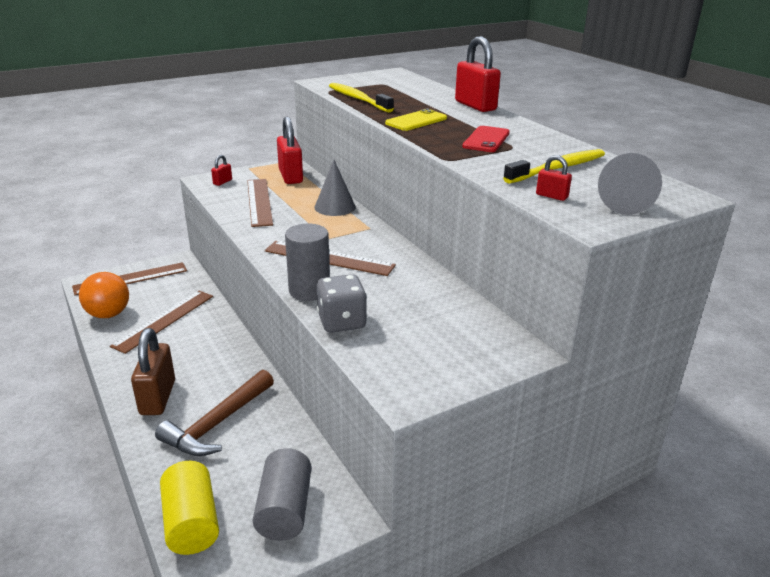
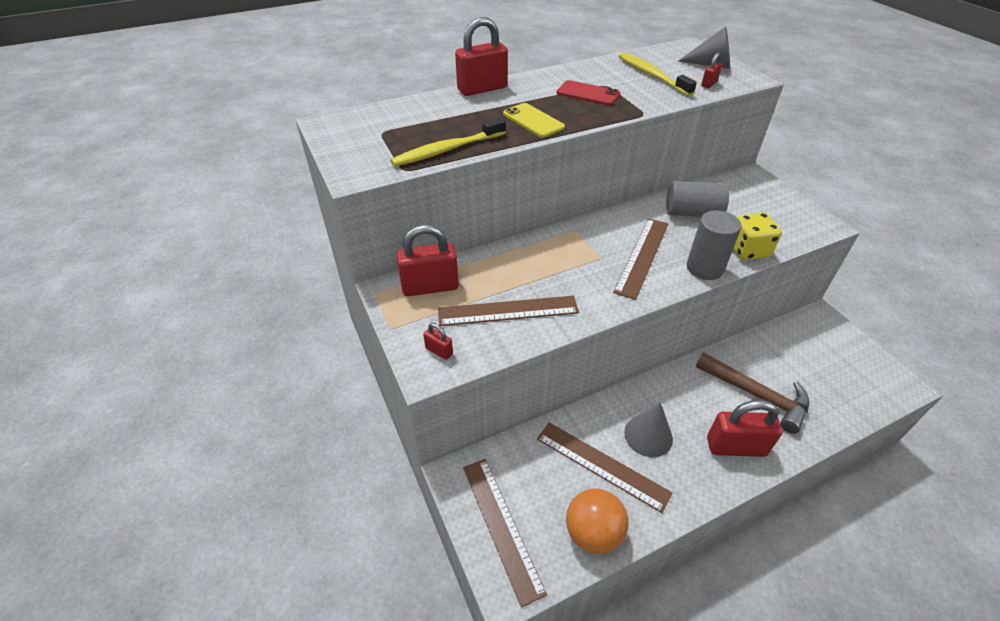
camera: 85 degrees left, 15 degrees up
(157, 397) = (736, 447): brown padlock -> red padlock
(191, 523) = (864, 399): yellow cylinder -> none
(284, 509) = (829, 348): grey cylinder -> grey cylinder (692, 213)
(335, 207) = (525, 251): grey cone -> grey cone (648, 435)
(342, 322) = (748, 250): grey dice -> yellow dice

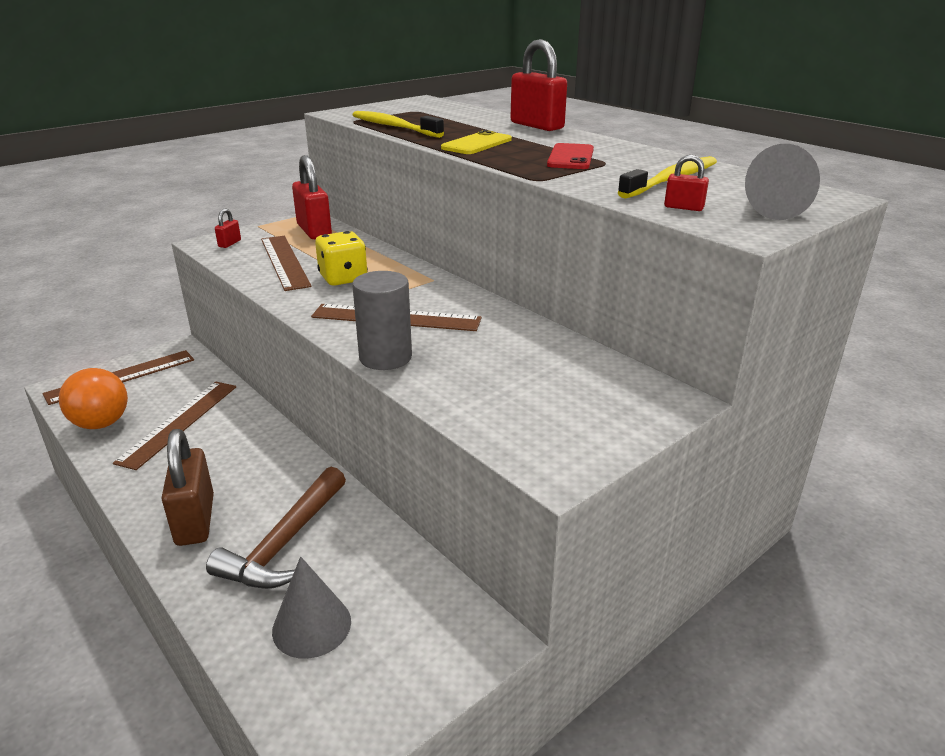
camera: 75 degrees right, 15 degrees down
(648, 435) = (217, 450): grey cone -> grey cone (311, 625)
(692, 213) = (516, 347): grey cylinder -> none
(736, 447) = (195, 520): red padlock -> brown padlock
(748, 250) = (440, 390): yellow dice -> yellow dice (343, 278)

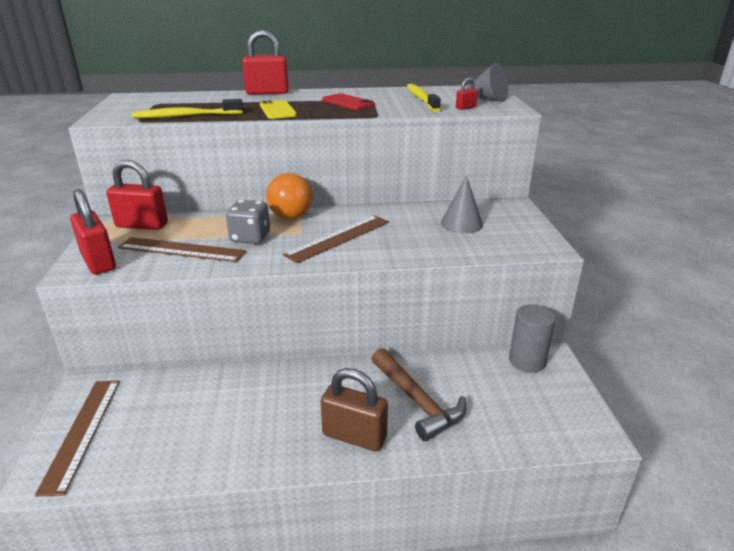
camera: 55 degrees left, 0 degrees up
(101, 423) = (152, 462): orange ball -> orange ball (291, 216)
(179, 422) = (212, 414): brown ruler -> none
(229, 243) = (98, 262): red padlock -> red padlock, size x2.17
(311, 625) = (501, 412): grey cone -> grey cone (461, 223)
(343, 278) = (250, 237): yellow dice -> grey dice
(385, 357) = (387, 255): grey cylinder -> grey cylinder (527, 361)

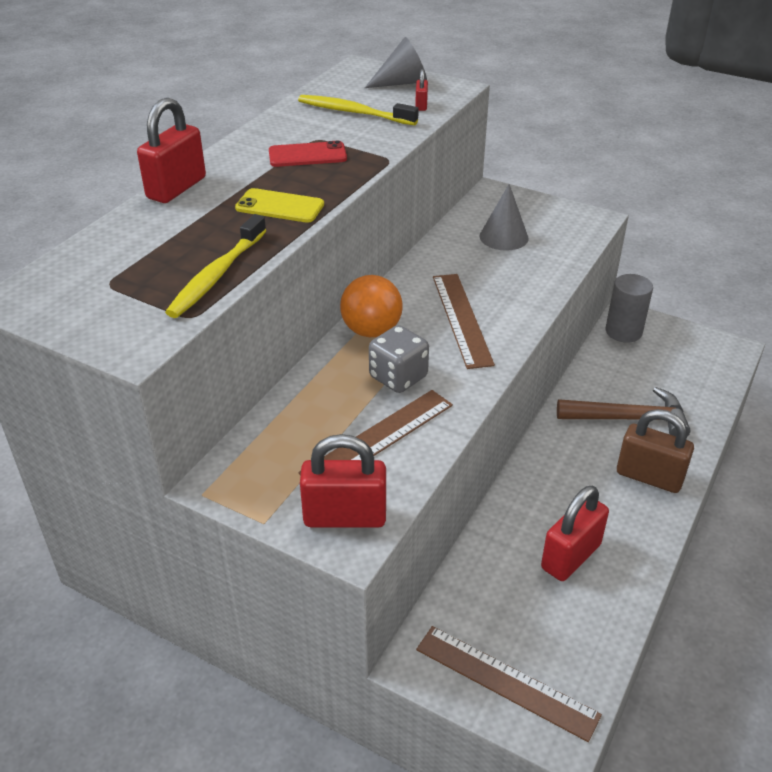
camera: 55 degrees left, 10 degrees up
(142, 225) = (265, 454): red padlock -> red padlock (571, 557)
(354, 436) = (649, 477): brown padlock -> brown padlock turned 60 degrees clockwise

